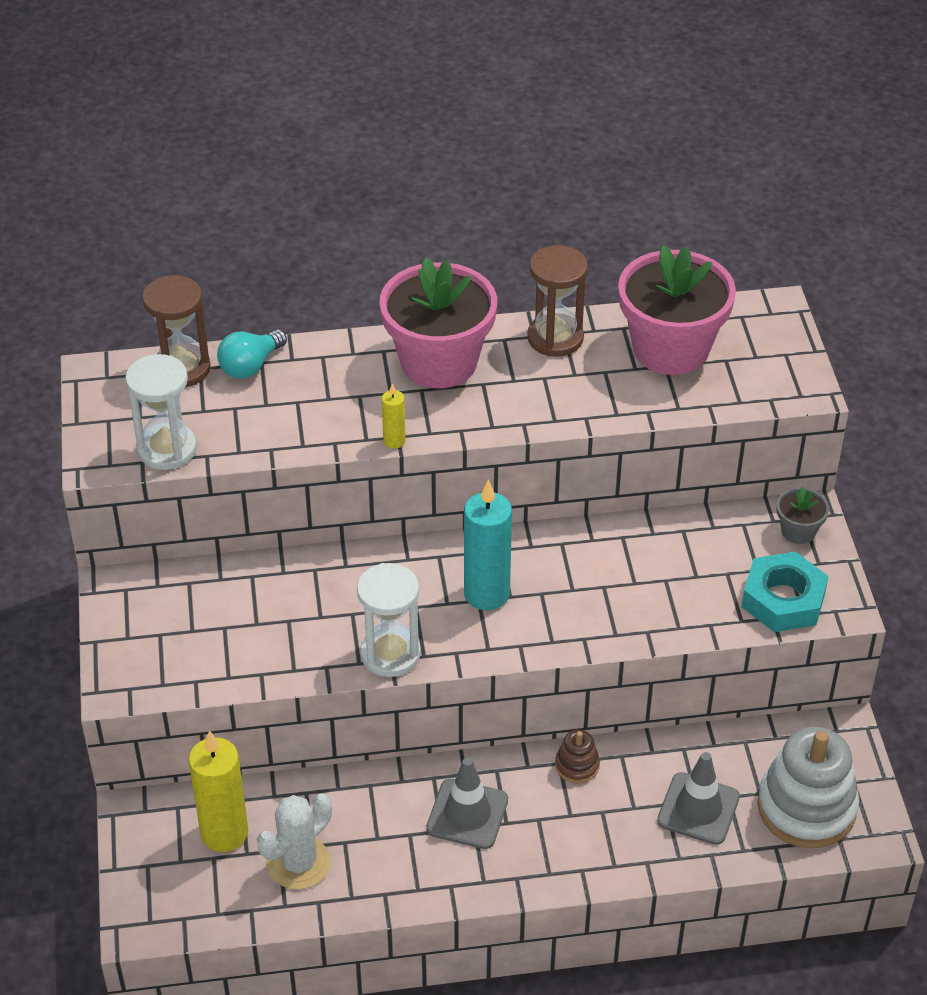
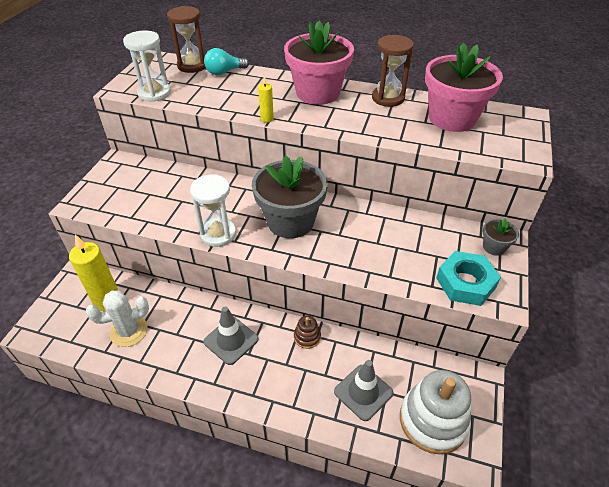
camera: 25 degrees right, 0 degrees up
(486, 594) = (290, 221): turquoise candle -> grey flower pot

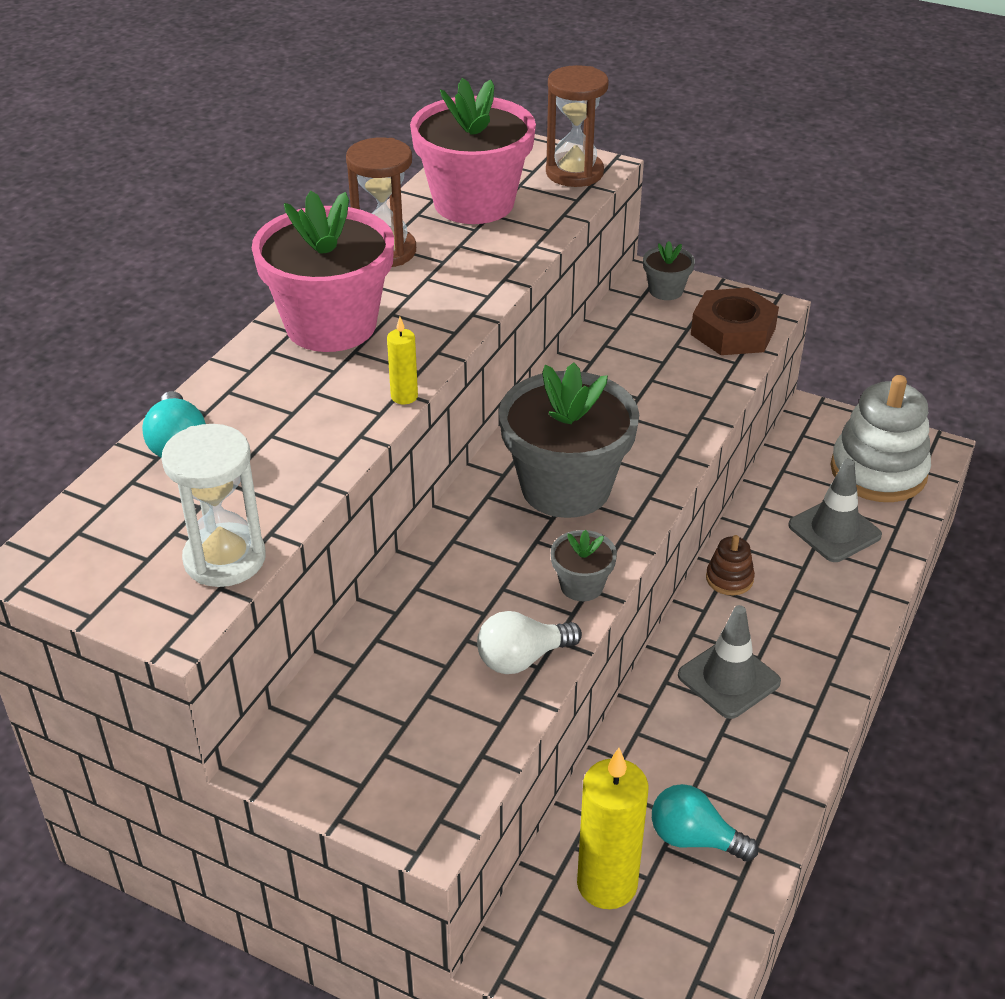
camera: 80 degrees left, 5 degrees down
(129, 331) = (694, 839): white cactus -> turquoise light bulb
(169, 219) = (522, 658): none -> white light bulb
(192, 65) = (115, 494): brown hourglass -> brown hourglass (574, 173)
(218, 234) = (581, 585): white hourglass -> grey flower pot
(465, 283) = (733, 331): turquoise nut -> brown nut

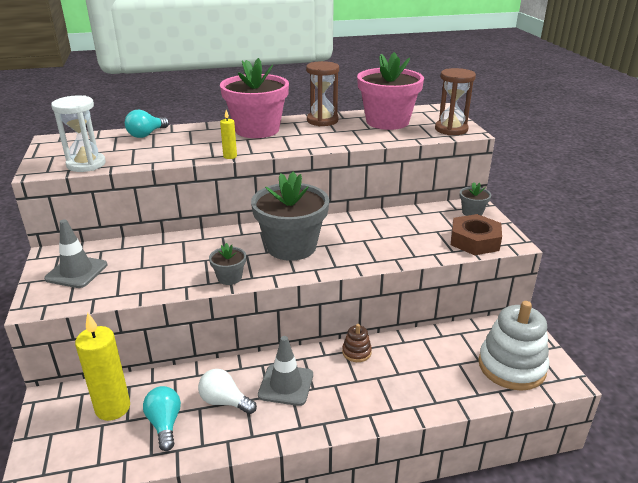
camera: 50 degrees right, 10 degrees down
(522, 658) = (164, 283): white light bulb -> white light bulb (224, 402)
(834, 530) = (441, 372): grey traffic cone -> grey traffic cone (76, 272)

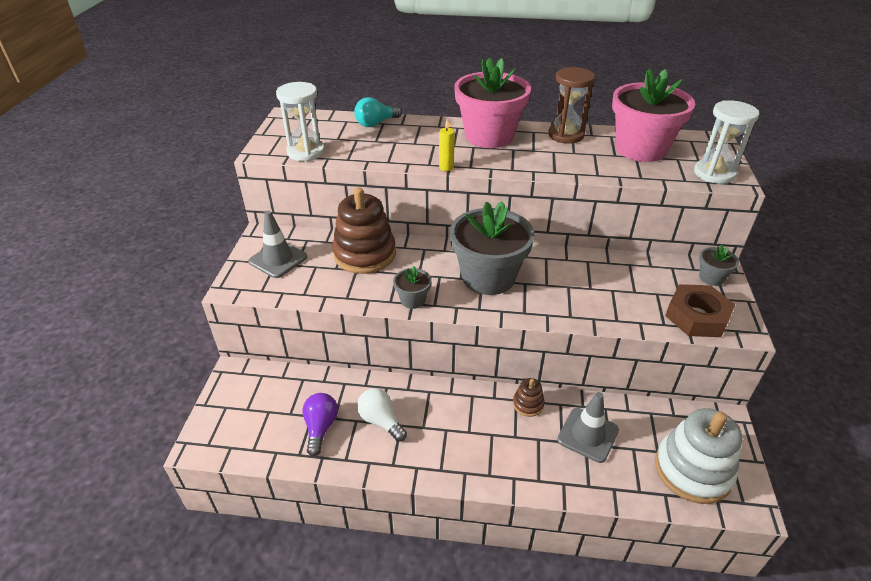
camera: 20 degrees right, 10 degrees up
(113, 408) = (282, 397): yellow candle -> none
(165, 424) = (320, 428): turquoise light bulb -> purple light bulb
(166, 251) = (364, 254): none -> brown stacking toy
(286, 385) = (444, 420): grey traffic cone -> grey traffic cone (587, 435)
(451, 129) = (714, 173): brown hourglass -> white hourglass

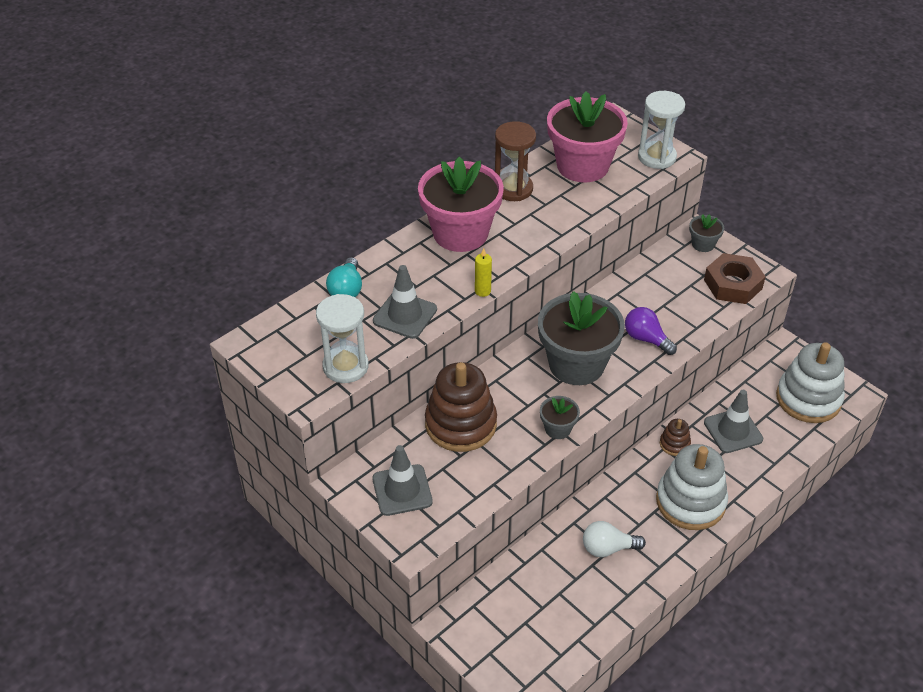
camera: 50 degrees left, 5 degrees up
(320, 428) = (578, 594): purple light bulb -> purple light bulb (646, 339)
(381, 151) = (405, 315): none -> grey traffic cone
(480, 448) = (690, 502): none -> white stacking toy

